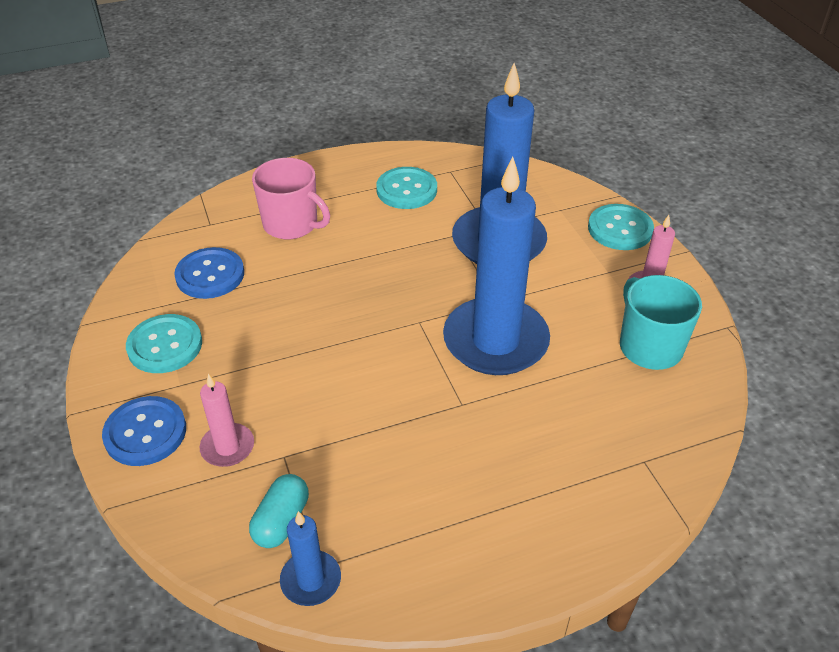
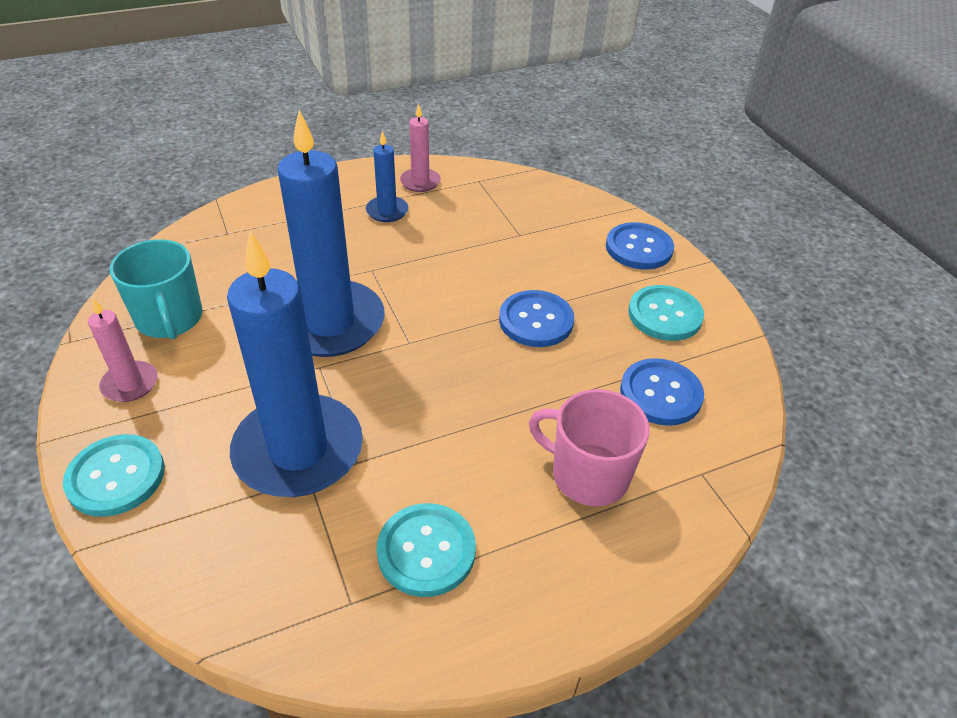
camera: 175 degrees right, 0 degrees up
(227, 447) = (567, 239): pink candle -> pink candle (420, 182)
(281, 521) = (510, 200): turquoise capsule -> none
(296, 341) = (536, 320): none -> blue button
(311, 580) = (482, 175): blue candle -> blue candle (387, 211)

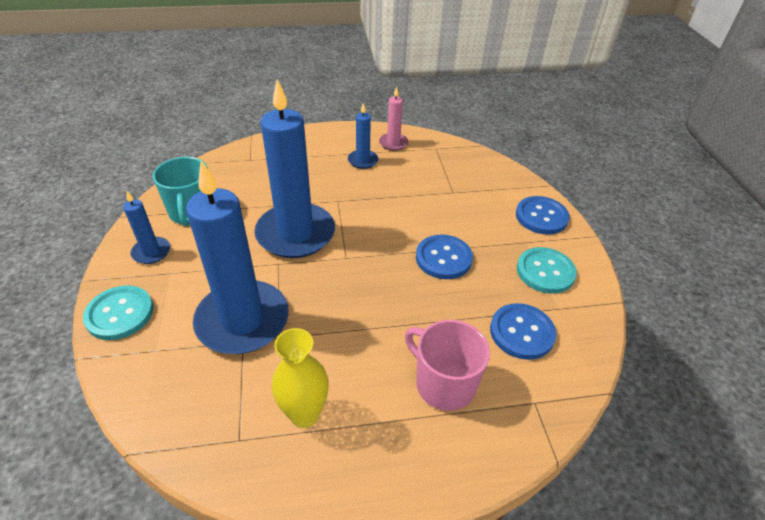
camera: 15 degrees right, 0 degrees up
(130, 384) = (151, 252): pink candle -> blue candle
(426, 551) = (305, 414): turquoise button -> yellow vase

